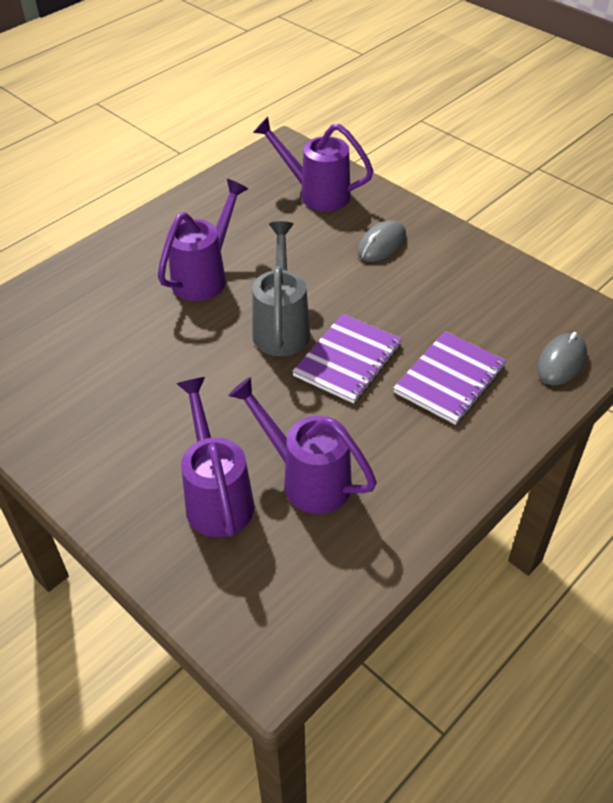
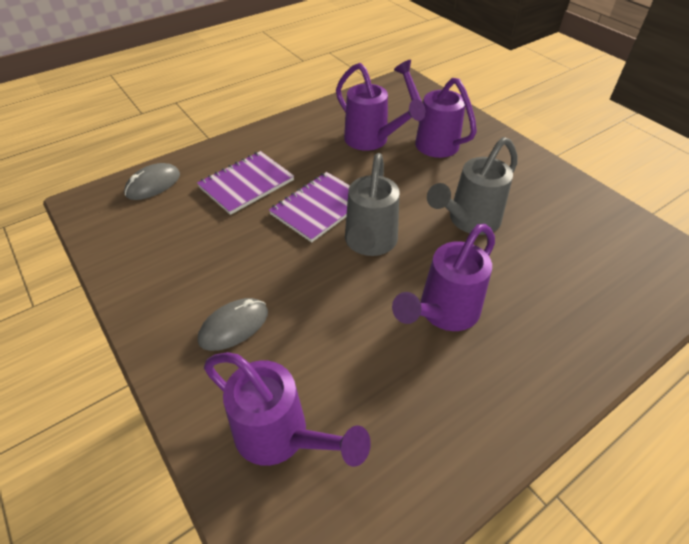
camera: 170 degrees left, 0 degrees up
(173, 367) = (468, 221): none -> grey watering can
(217, 496) = (430, 140): purple watering can -> purple watering can turned 150 degrees clockwise

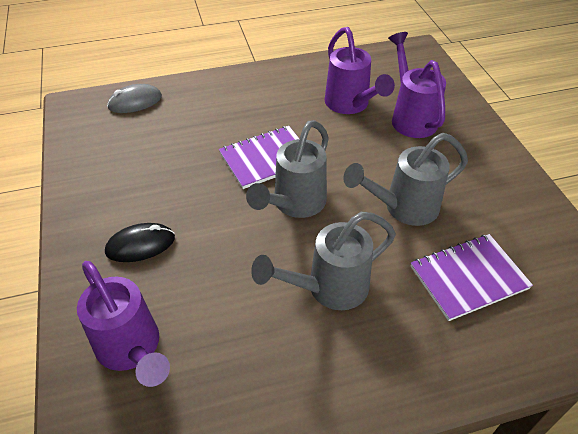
camera: 20 degrees right, 0 degrees up
(234, 326) = (140, 245): grey mouse -> black mouse
(246, 184) = (213, 120): purple notebook -> purple notebook (468, 278)
(443, 313) = (328, 289): purple watering can -> grey watering can

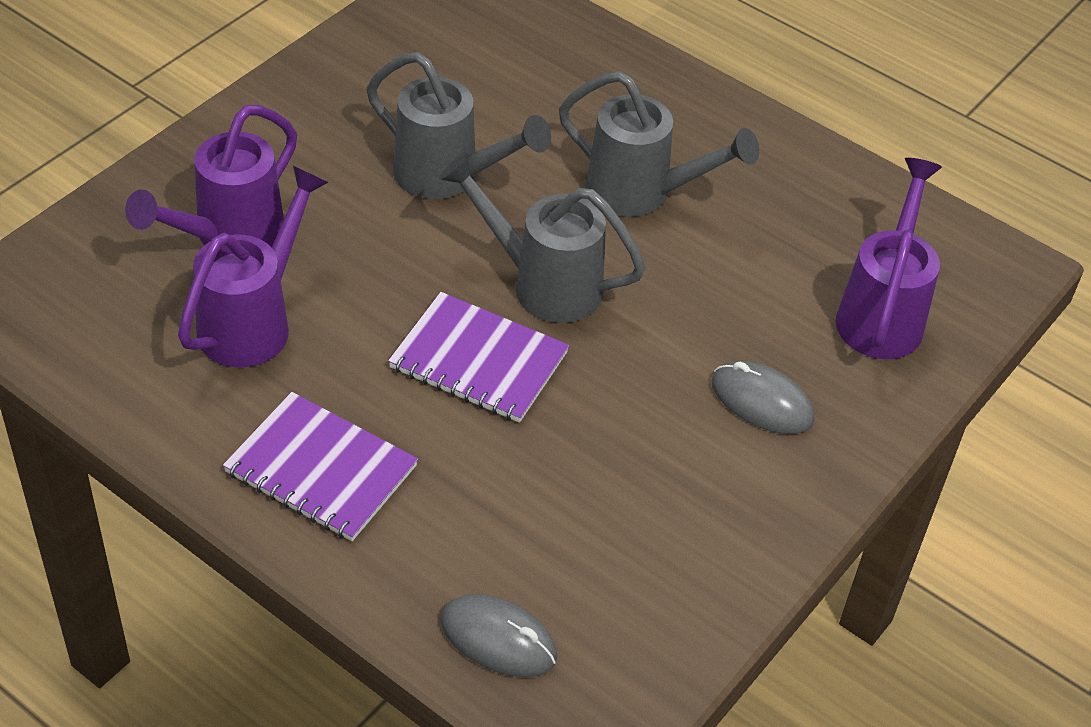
camera: 130 degrees left, 0 degrees up
(140, 245) = (761, 402): black mouse -> grey mouse
(294, 205) = (542, 283): grey watering can -> grey watering can turned 150 degrees counterclockwise
(468, 278) = (512, 90): purple notebook -> purple notebook (321, 469)

